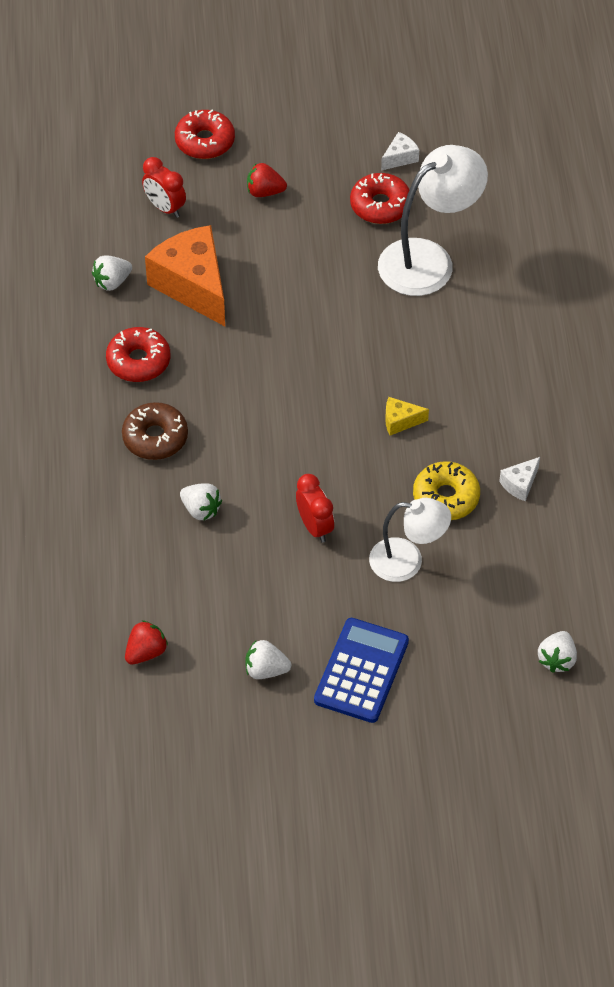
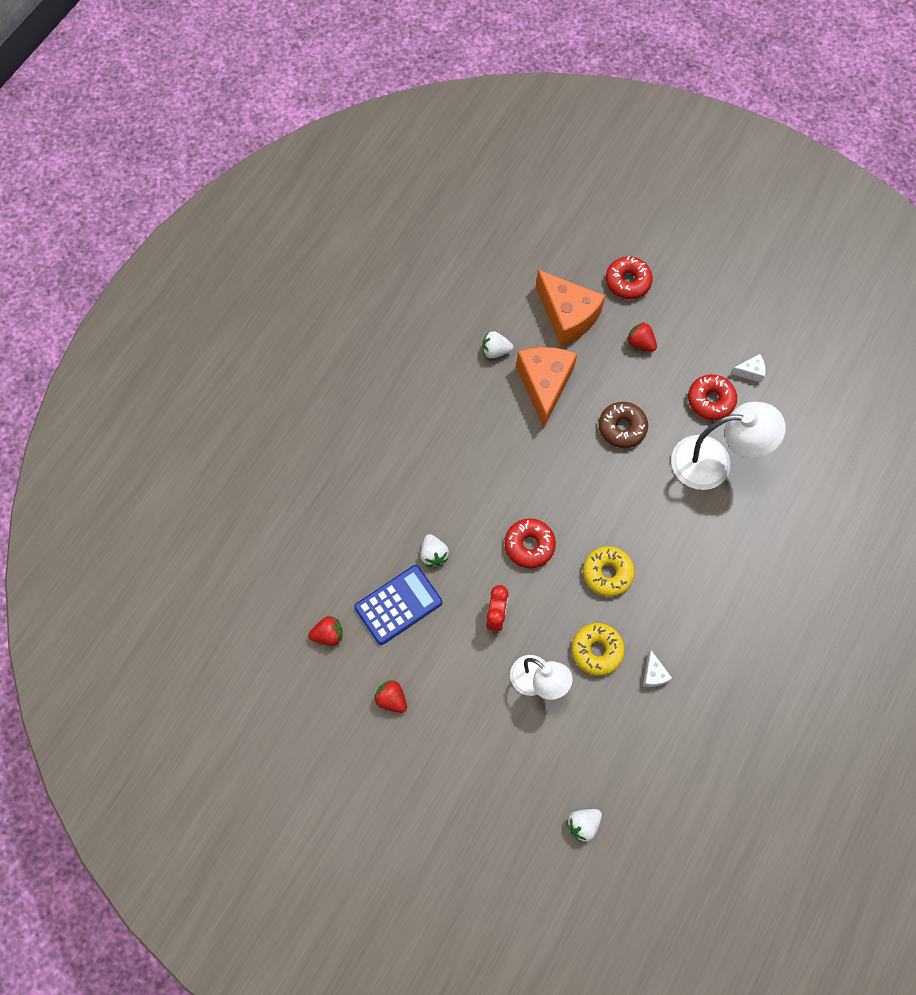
camera: 35 degrees right, 15 degrees up
(138, 361) = (471, 420): red donut -> red donut (529, 545)
(155, 437) = (442, 482): brown donut -> brown donut (622, 428)
(165, 208) = (567, 316): red clock -> orange cheese
(266, 670) = (391, 699): white strawberry -> red strawberry
(361, 671) = (450, 742): blue calculator -> blue calculator (398, 605)
(400, 421) = (607, 573): yellow cheese -> yellow donut
(520, 484) = (653, 674): white cheese -> white cheese turned 90 degrees counterclockwise

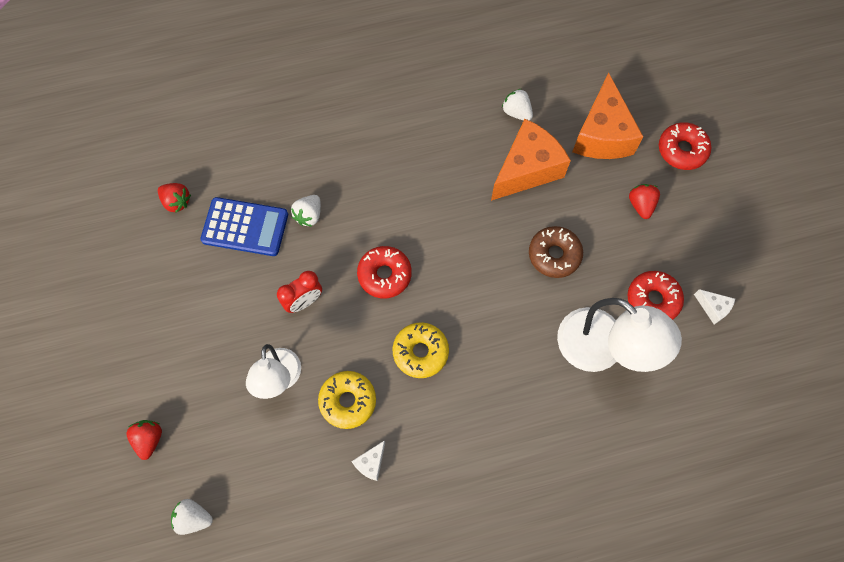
camera: 45 degrees right, 0 degrees up
(391, 699) = (167, 287): red strawberry -> red strawberry (149, 439)

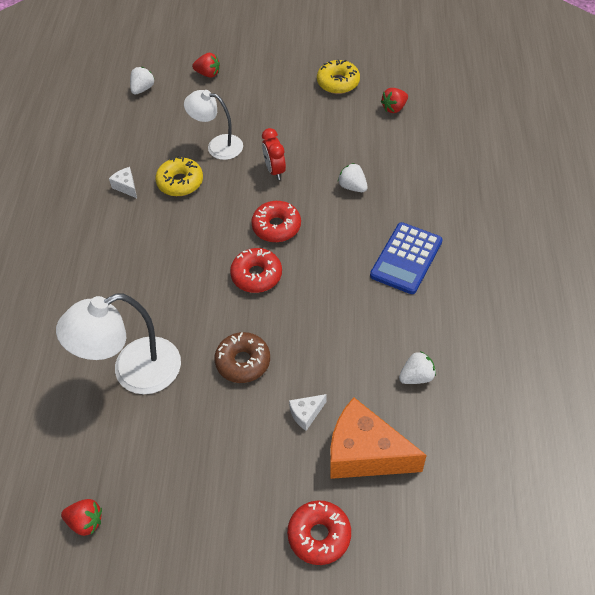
camera: 110 degrees right, 15 degrees down
(245, 227) = (356, 145): blue calculator -> blue calculator (406, 258)
(420, 352) = (197, 236): yellow donut -> yellow donut (338, 82)
(527, 169) = (344, 366): orange cheese -> none
(641, 205) = (266, 463): red strawberry -> red strawberry (86, 522)
(653, 300) = (160, 435): red donut -> red donut (256, 275)
(713, 308) = (126, 491): white cheese -> white cheese (306, 414)

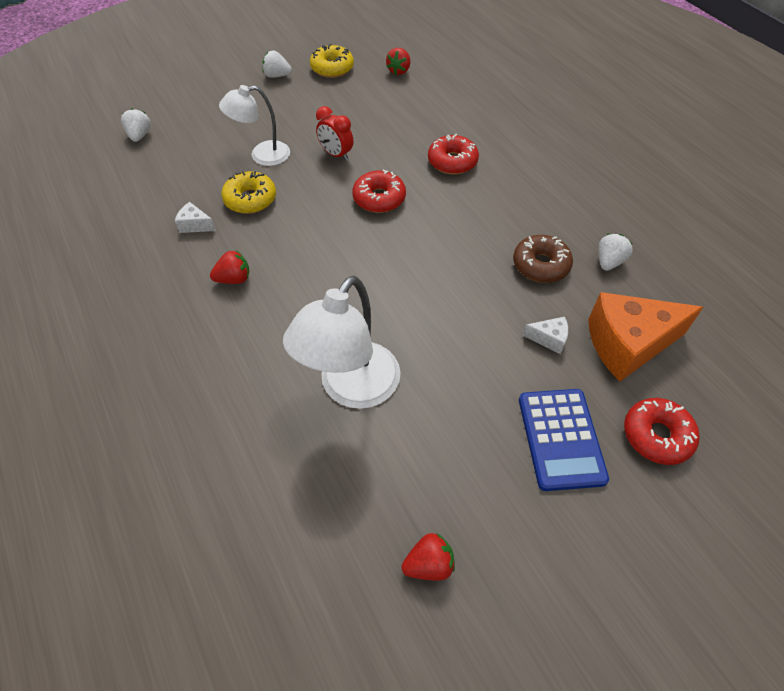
camera: 35 degrees left, 0 degrees up
(208, 74) = (199, 101): red strawberry -> red strawberry (234, 279)
(243, 362) = (451, 324): brown donut -> brown donut (540, 265)
(256, 275) = (397, 245): red donut -> red donut (452, 161)
(306, 414) = (549, 339): white cheese -> white cheese turned 105 degrees counterclockwise
(352, 187) = (418, 141): white strawberry -> white strawberry (277, 76)
(406, 258) = (514, 176): blue calculator -> blue calculator (561, 439)

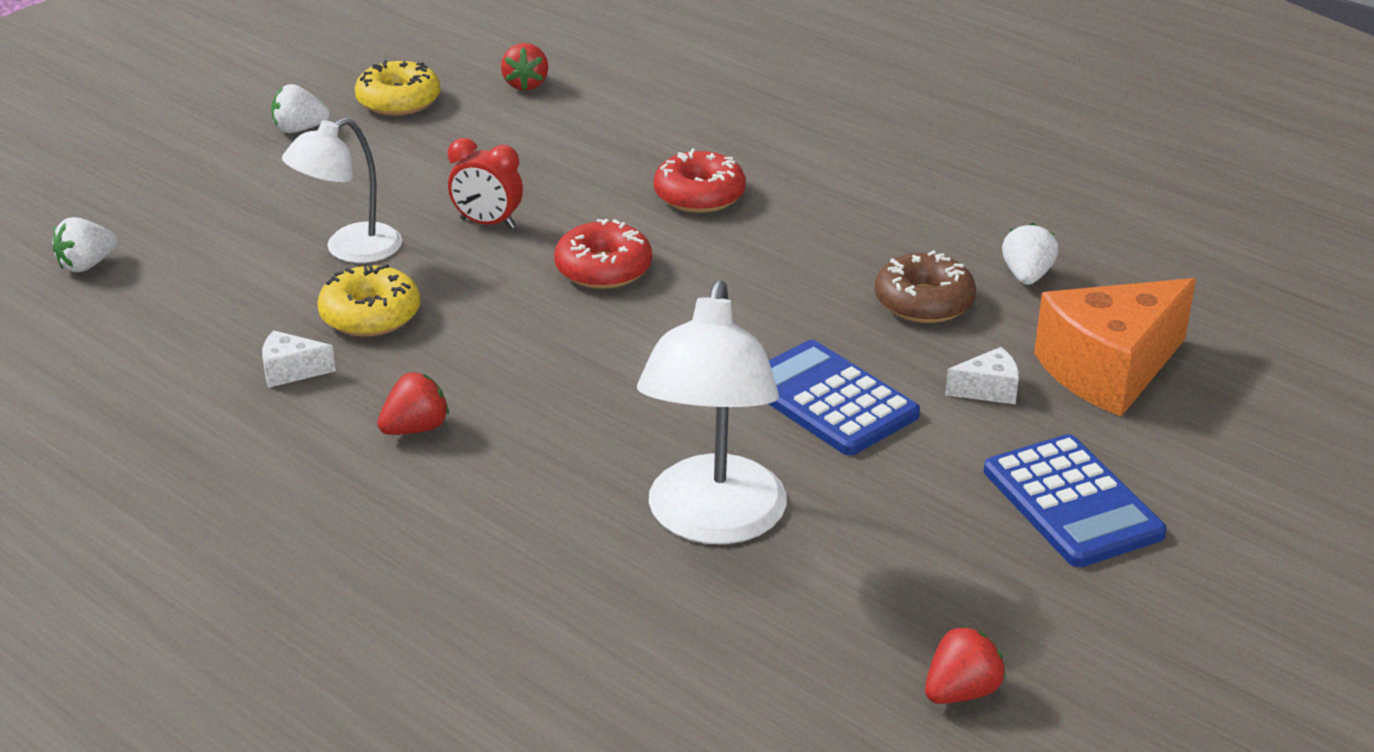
camera: 20 degrees left, 20 degrees down
(140, 136) = (87, 265): white strawberry -> white strawberry turned 105 degrees counterclockwise
(455, 320) = (829, 400): none -> blue calculator
(657, 435) = (1206, 465): red donut -> none

